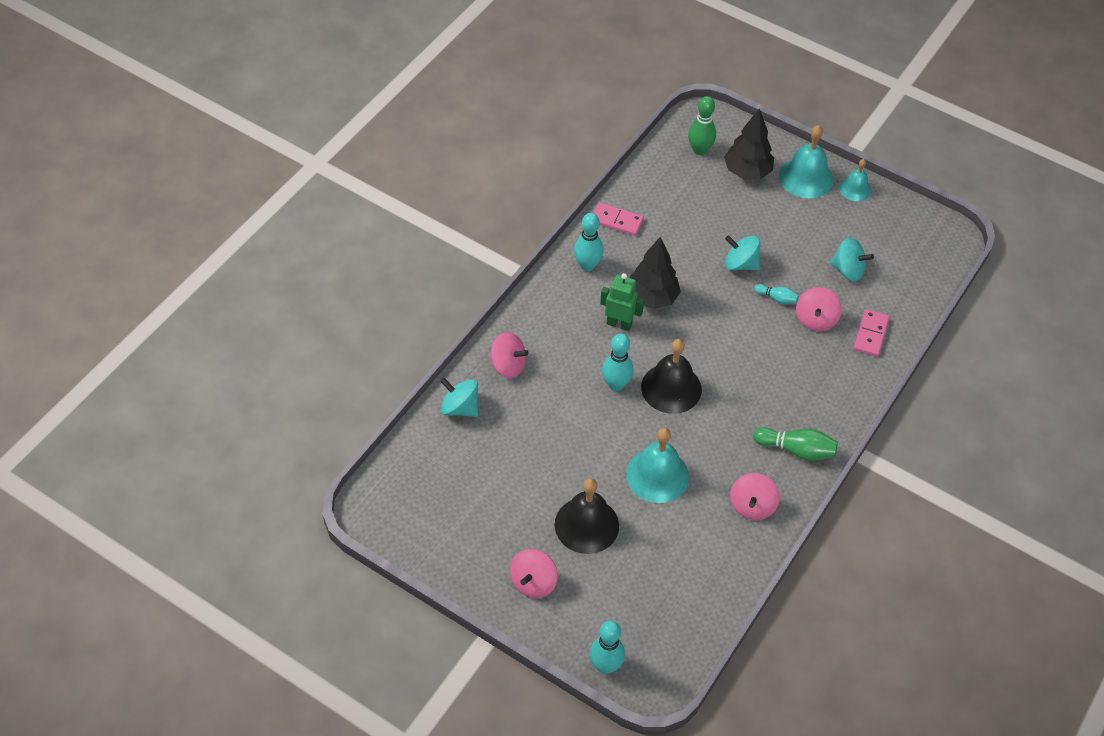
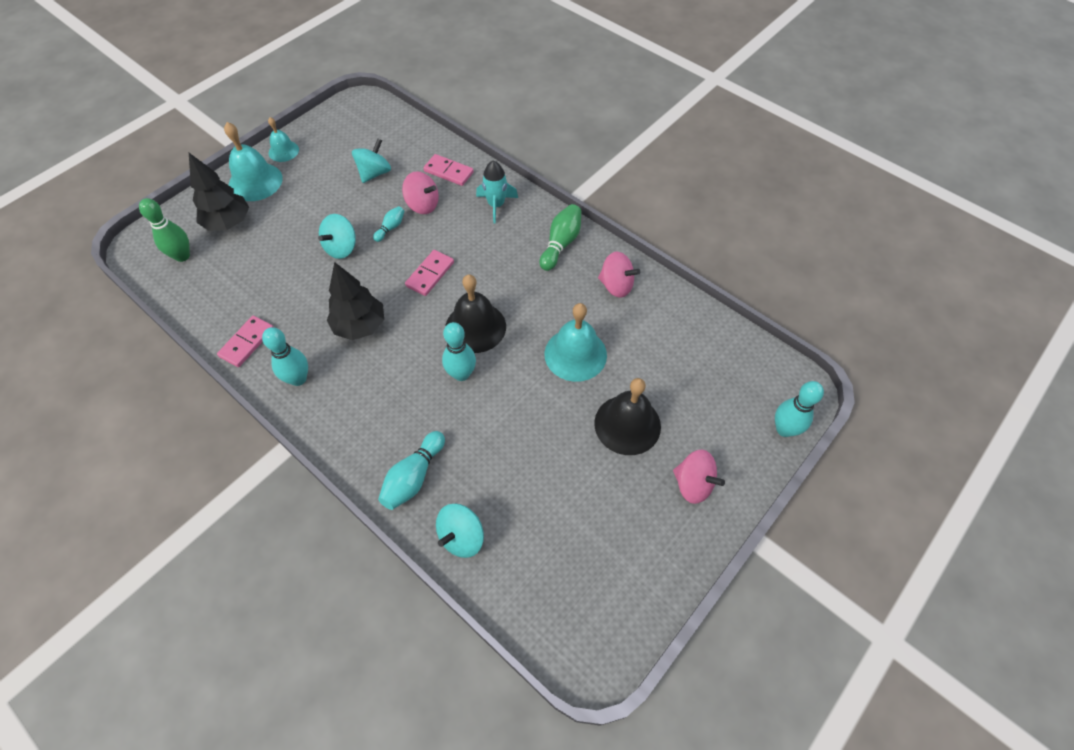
camera: 80 degrees left, 5 degrees up
(508, 365) = (413, 477): pink spinning top -> turquoise bowling pin
(619, 324) = (385, 360): green robot -> none
(726, 341) = (430, 274): none -> pink domino
(835, 384) = (496, 205): none -> turquoise rocket

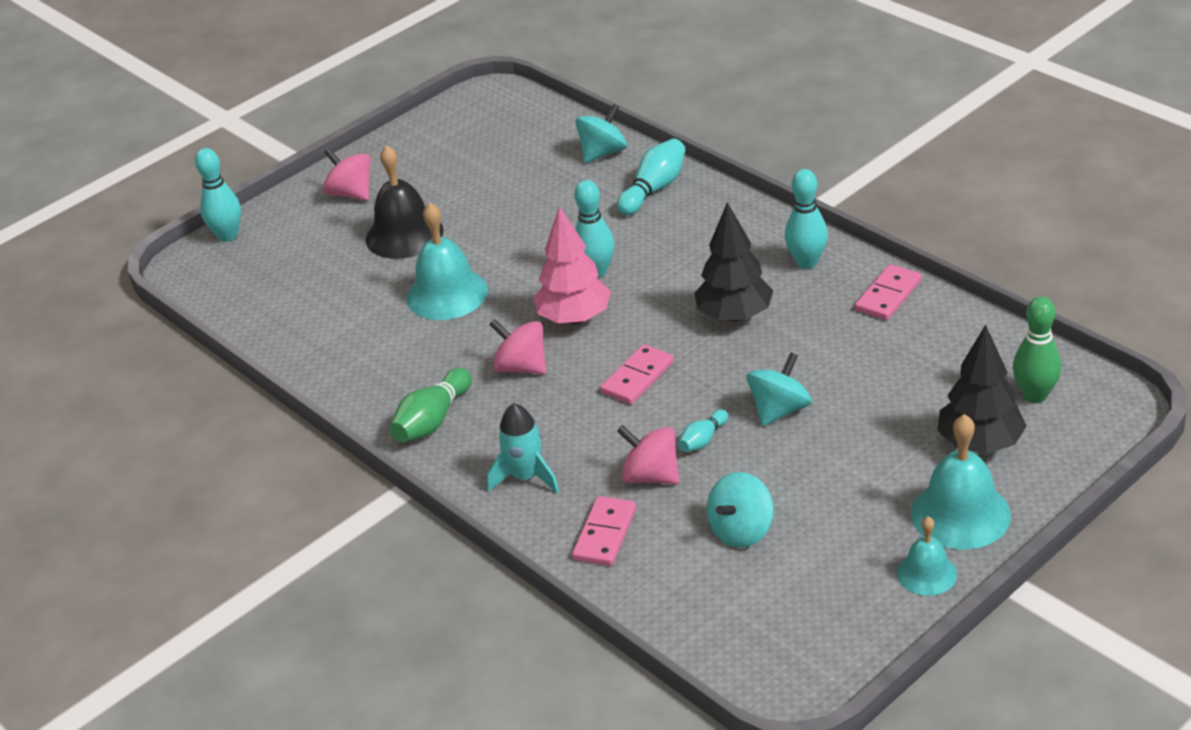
camera: 170 degrees left, 20 degrees down
(448, 172) = (605, 534): pink domino -> pink domino turned 75 degrees clockwise
(475, 327) = (574, 318): black bell -> pink tree
(616, 286) = (367, 368): pink spinning top -> pink spinning top (521, 367)

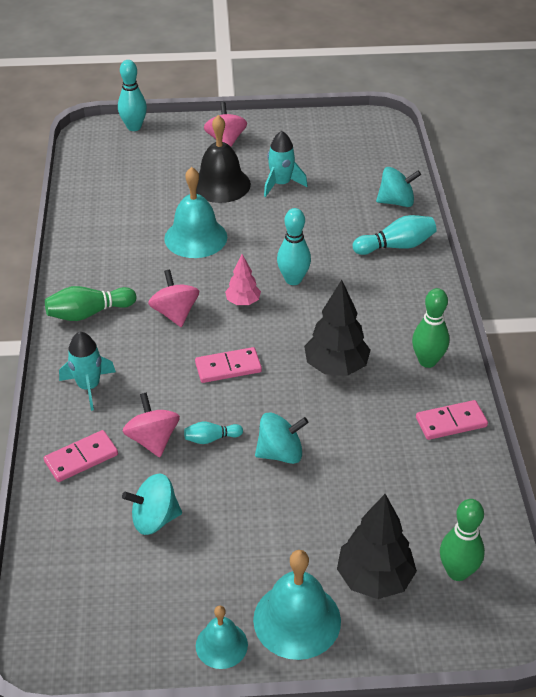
camera: 35 degrees right, 5 degrees up
(467, 200) = (281, 184): none -> turquoise rocket
(574, 318) = (243, 302): pink tree -> pink tree, size x0.58
(807, 262) = (427, 361): turquoise bowling pin -> green bowling pin

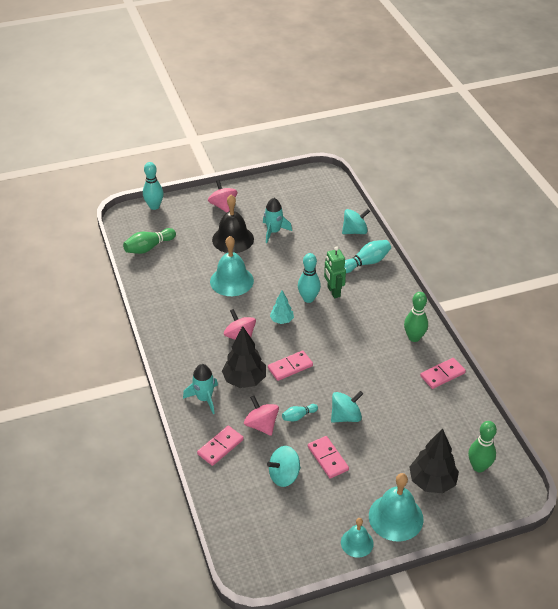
camera: 15 degrees left, 0 degrees up
(88, 313) = (182, 348): green bowling pin -> green bowling pin (149, 247)
(229, 508) = (328, 458): none -> pink domino
(243, 302) = (282, 320): pink tree -> turquoise tree
(333, 277) = (333, 292): none -> green robot
(336, 367) = (358, 353): black tree -> black tree (244, 380)

